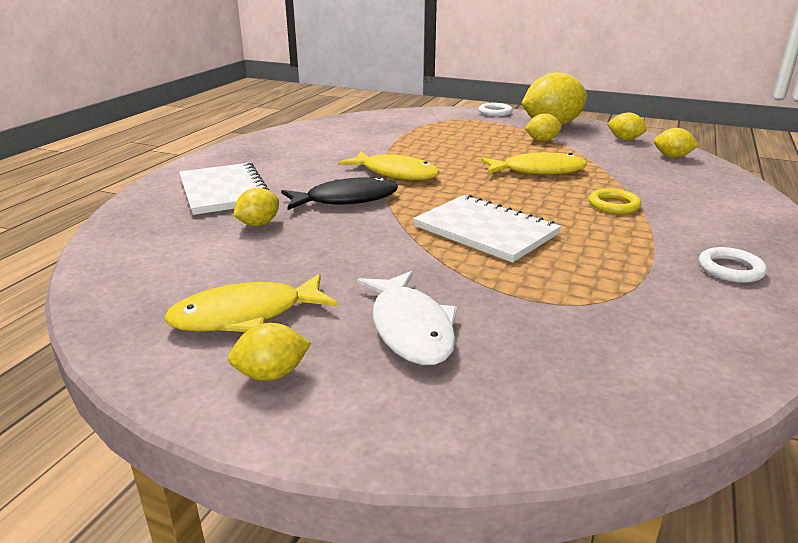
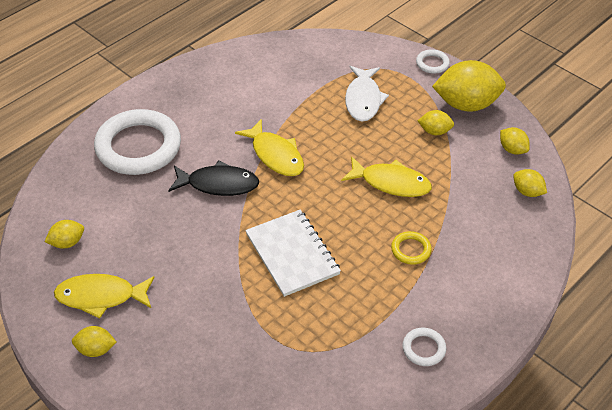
camera: 20 degrees right, 20 degrees up
(224, 191) = (138, 147): white notebook -> white ring
(258, 224) = (145, 200): yellow lemon -> yellow lemon (67, 243)
(410, 328) = (184, 338): white fish -> white fish (363, 100)

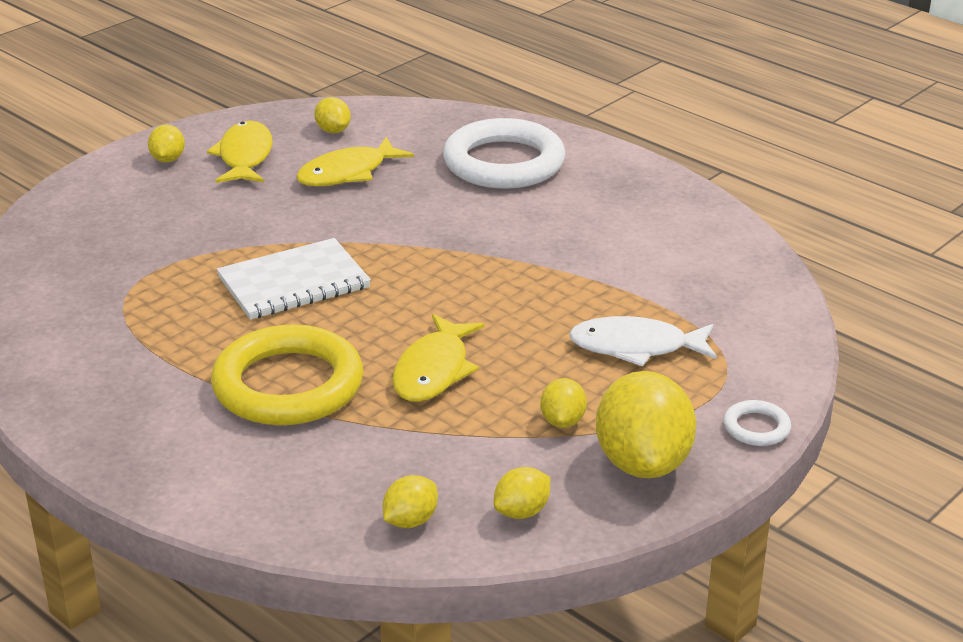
camera: 90 degrees right, 15 degrees down
(218, 184) = (432, 223): black fish -> none
(275, 155) = (493, 266): yellow fish -> yellow fish (347, 173)
(411, 250) = (288, 385): yellow ring -> yellow ring, size x2.34
(423, 348) = (101, 389): white ring -> none

